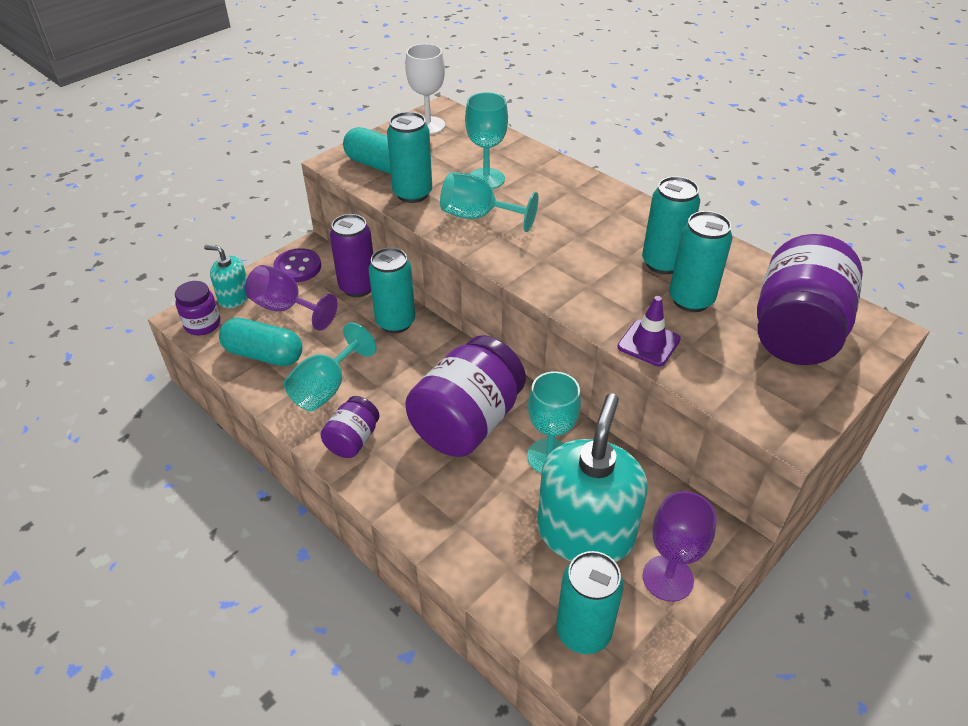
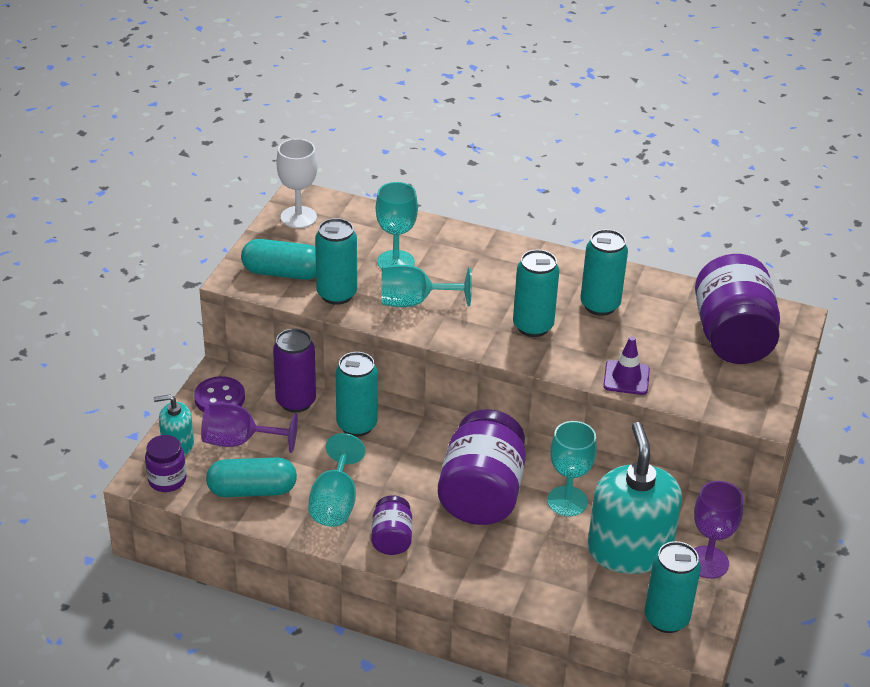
camera: 25 degrees left, 5 degrees down
(691, 300) = (639, 332): turquoise can -> turquoise can (533, 326)

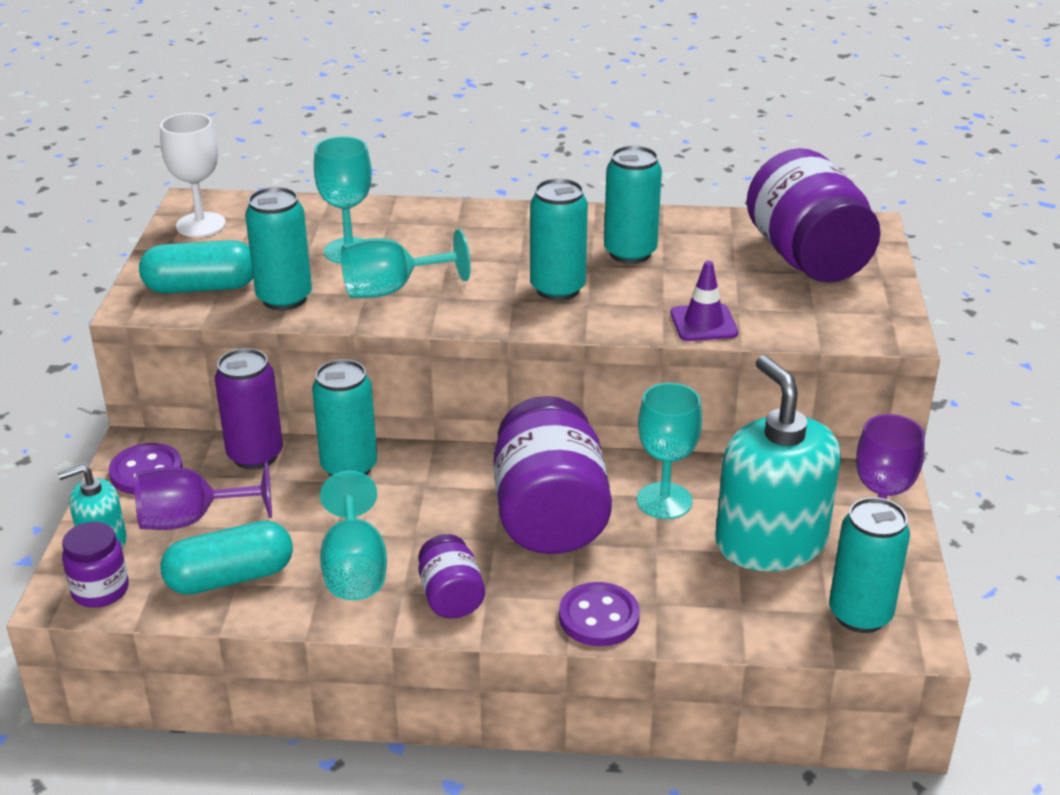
camera: 15 degrees left, 5 degrees down
(485, 577) = (599, 617): none -> purple button

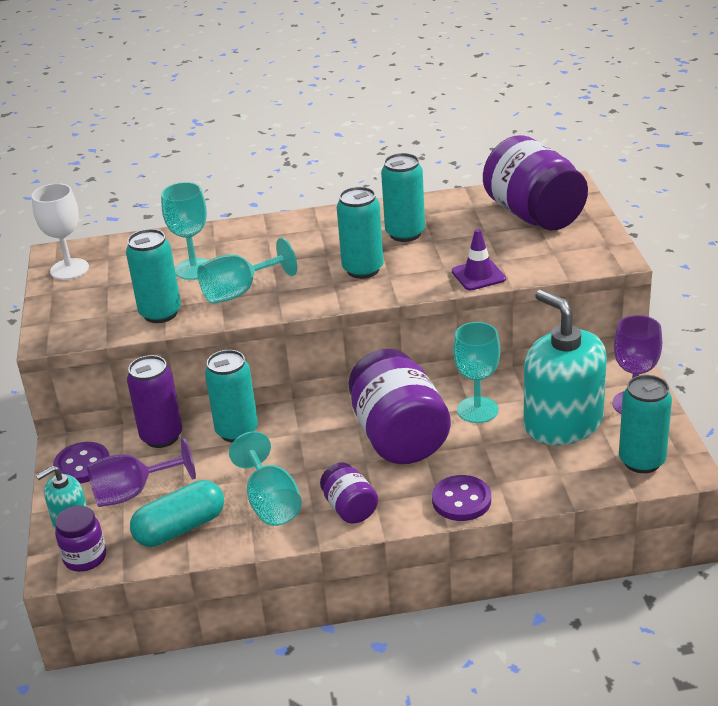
camera: 10 degrees left, 0 degrees up
(201, 287) = (92, 316): turquoise capsule -> none

